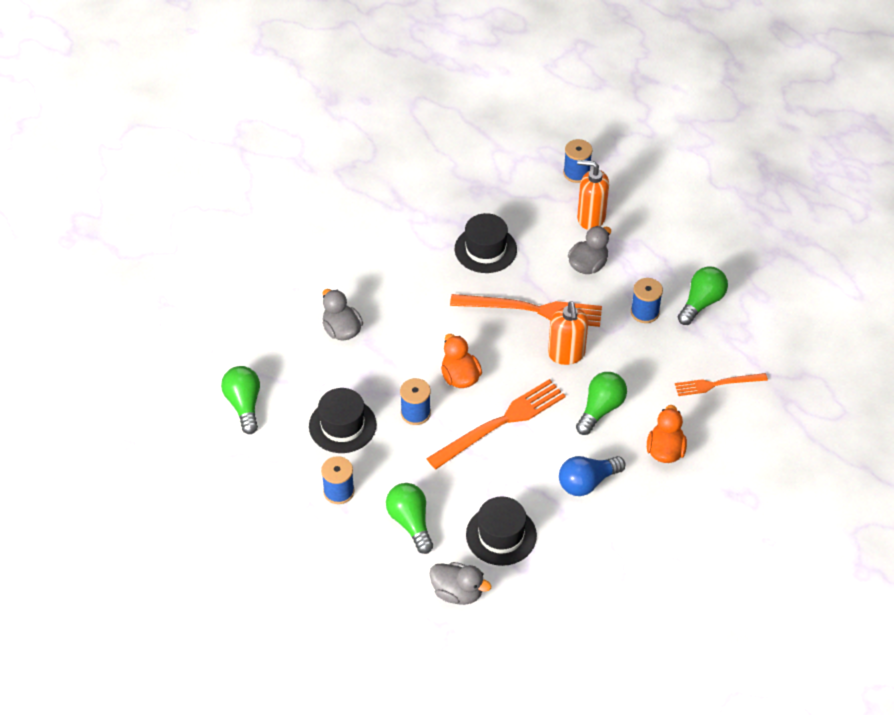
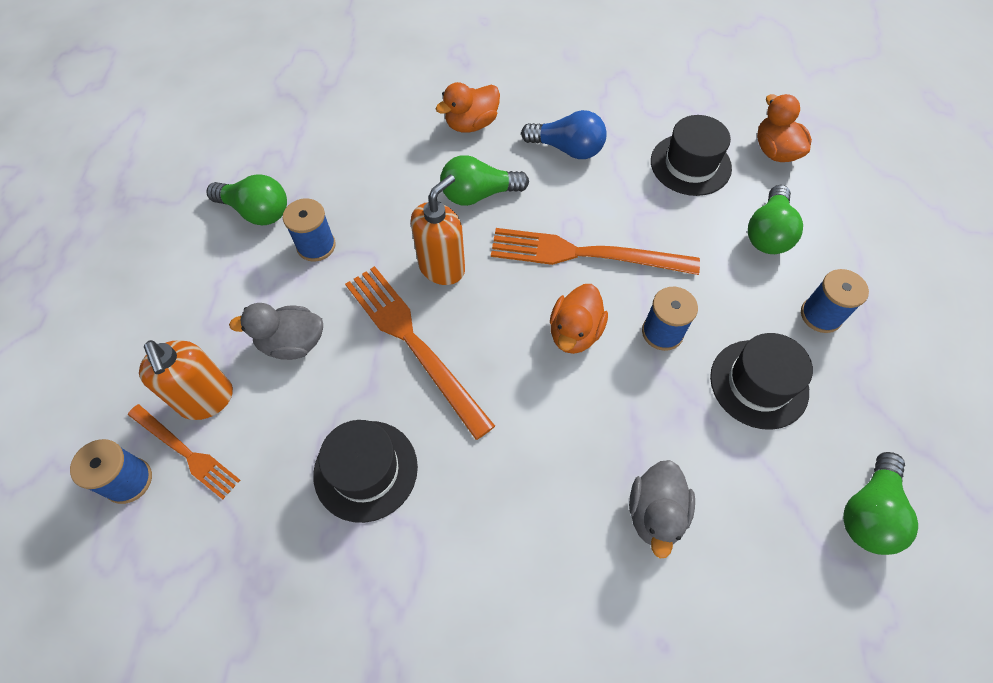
camera: 135 degrees left, 10 degrees up
(457, 592) = (775, 151): grey duck -> orange duck
(701, 302) = (257, 211): green light bulb -> green light bulb turned 150 degrees counterclockwise
(717, 384) = (355, 137): orange fork -> orange fork (186, 452)

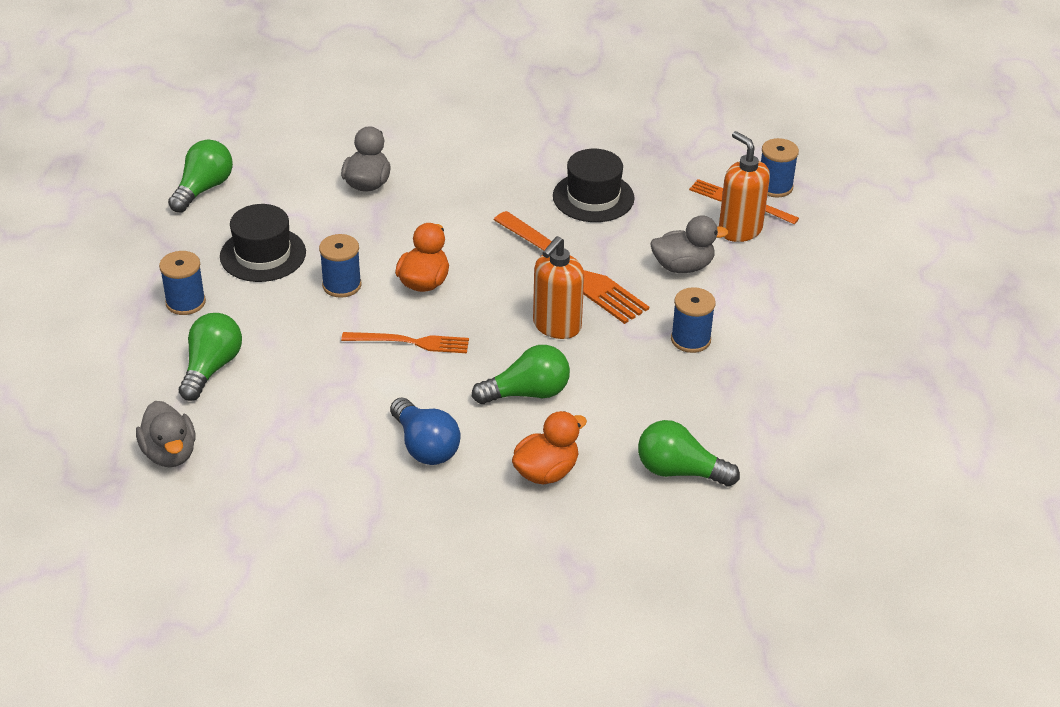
camera: 175 degrees right, 20 degrees down
(257, 211) = (767, 367): green light bulb -> green light bulb (679, 471)
(567, 149) = (425, 446): blue light bulb -> blue light bulb turned 135 degrees counterclockwise
(585, 254) = (410, 342): orange fork -> orange fork, size x0.59
(690, 164) = (278, 434): black hat -> none
(775, 151) = (170, 454): orange duck -> grey duck

